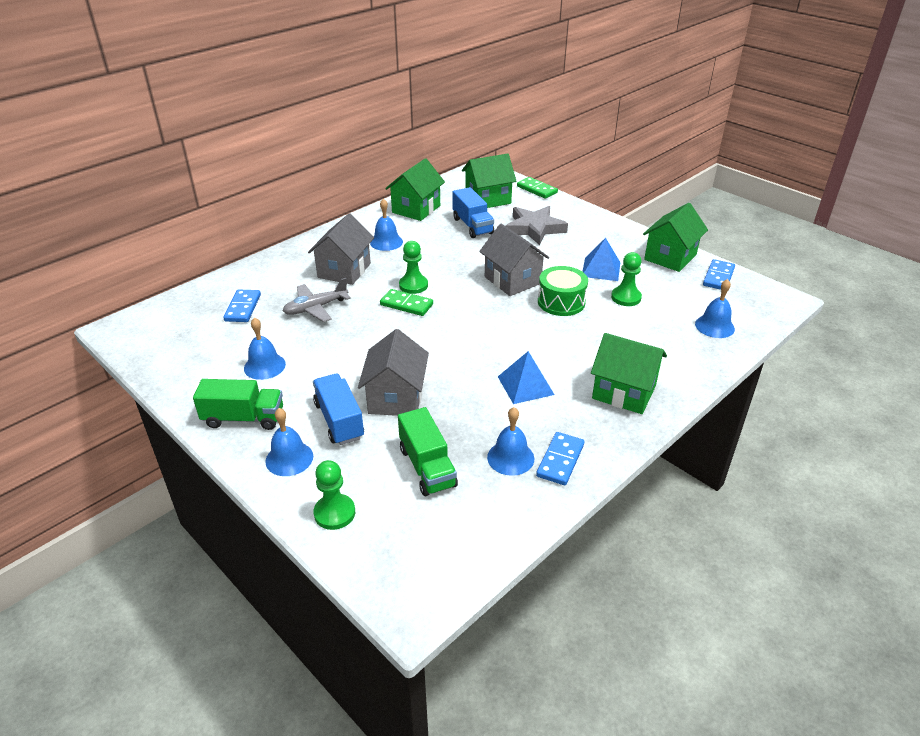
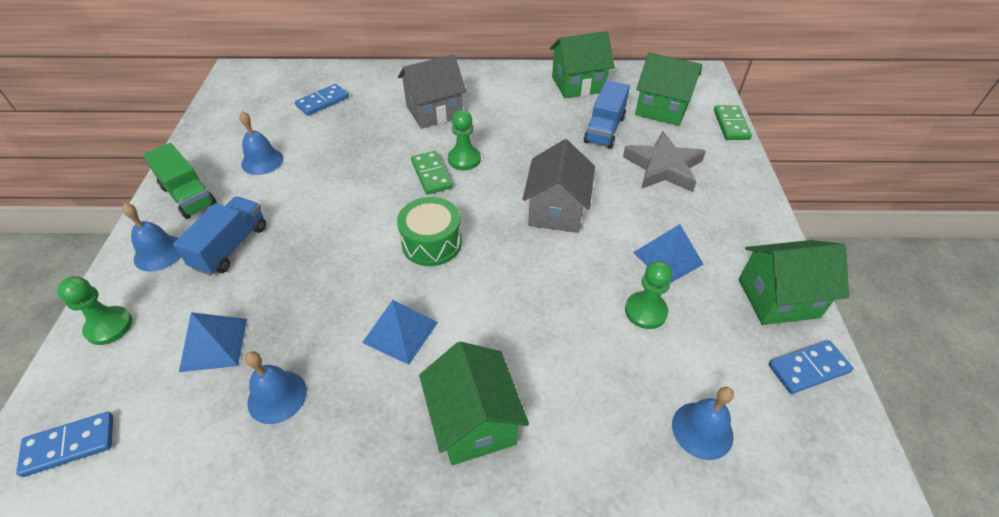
camera: 45 degrees right, 10 degrees up
(316, 308) = (365, 133): grey plane -> none
(386, 242) = (505, 103): blue bell -> none
(396, 398) = (293, 258): grey house -> none
(427, 467) = (214, 344): green truck -> blue pyramid
(560, 460) = (306, 440): blue domino -> blue domino (69, 445)
(561, 302) = (568, 267): green drum -> green drum (431, 243)

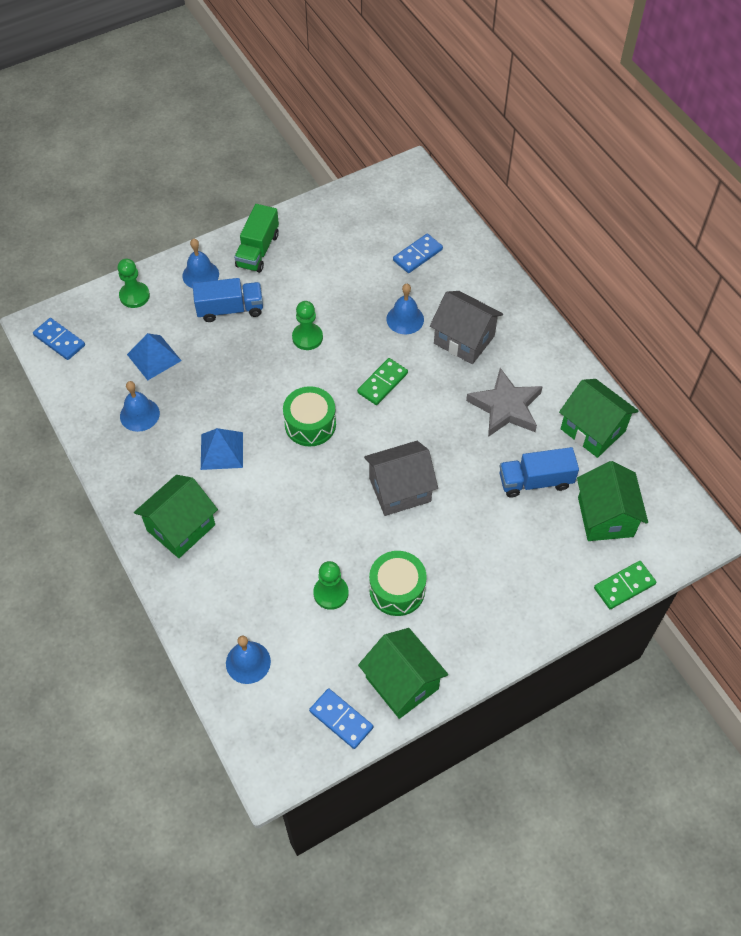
camera: 60 degrees right, 10 degrees up
(262, 161) = (321, 266): blue bell -> blue bell (405, 319)
(322, 102) = (417, 255): blue domino -> blue domino turned 60 degrees counterclockwise
(464, 159) = (417, 395): green pawn -> green pawn (307, 337)
(663, 167) = (513, 548): grey star -> grey star (505, 407)
(667, 258) = (397, 590): blue pyramid -> green drum

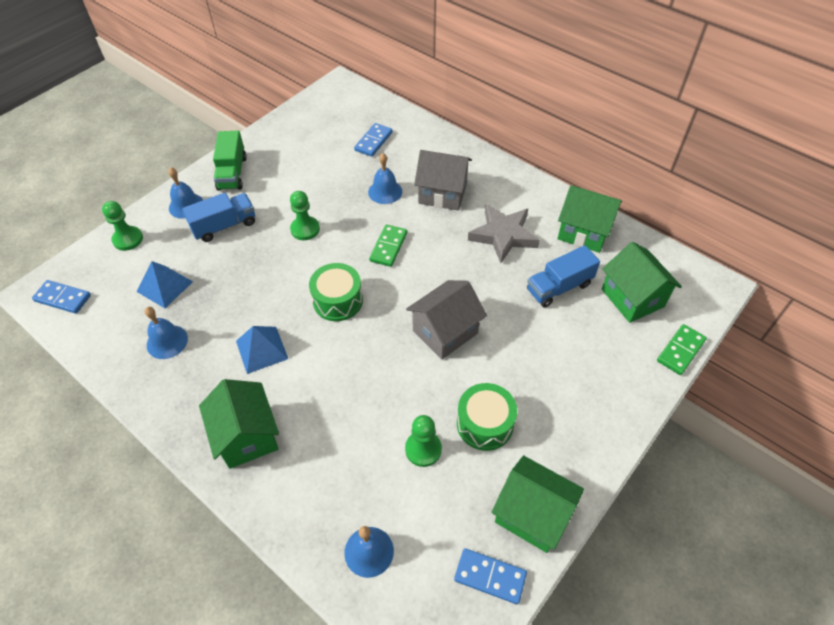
camera: 20 degrees left, 5 degrees down
(181, 527) = (247, 436): green house -> green house turned 45 degrees counterclockwise

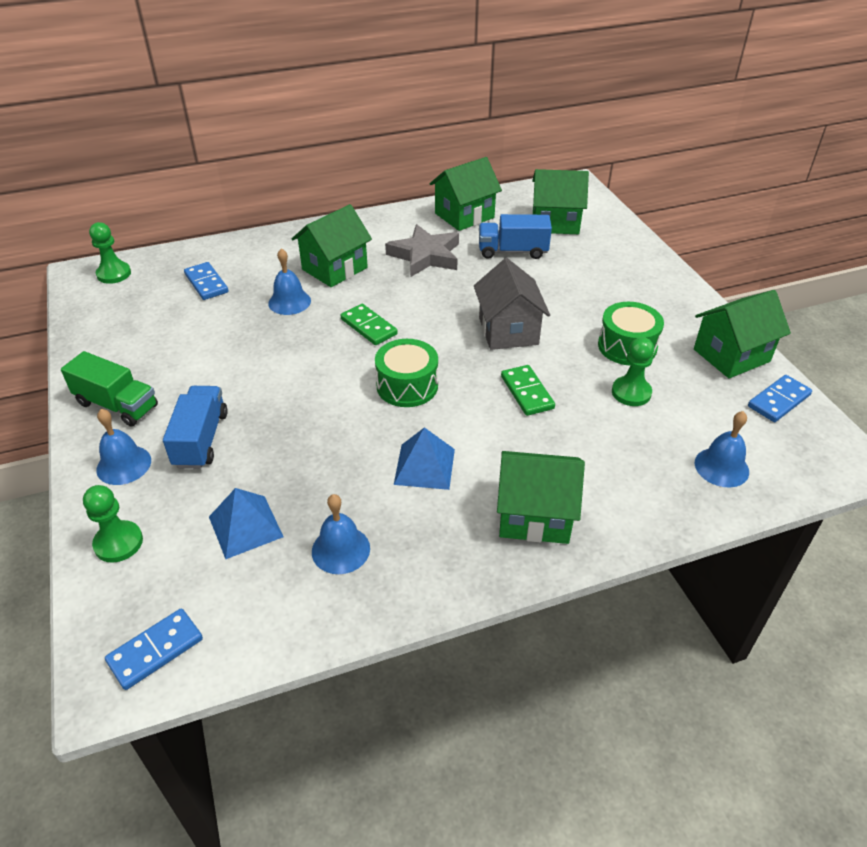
camera: 60 degrees left, 10 degrees down
(305, 229) = (280, 375): green pawn -> green pawn (114, 274)
(442, 194) = (334, 268): grey house -> green house
(559, 287) = (512, 251): blue truck -> blue truck turned 90 degrees clockwise
(680, 351) = (624, 224): green domino -> green domino (527, 392)

